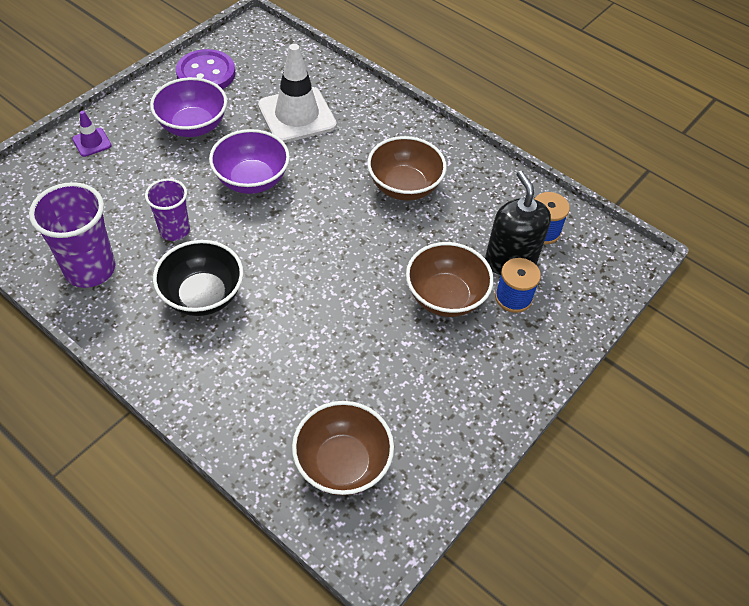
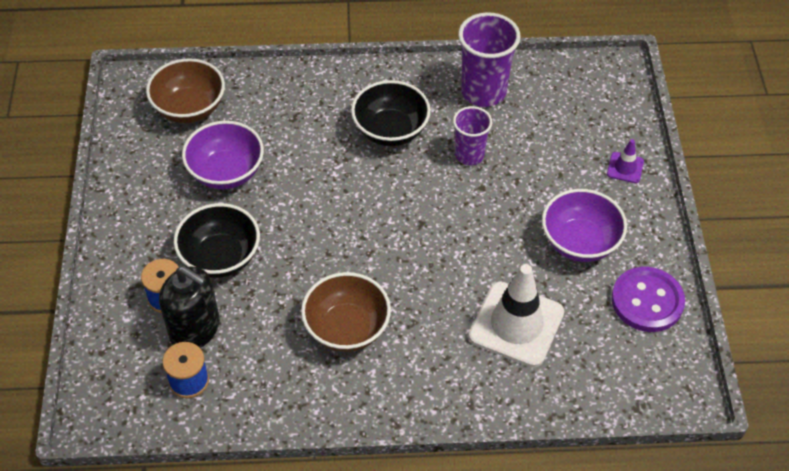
camera: 140 degrees right, 0 degrees up
(252, 180) = (471, 234): purple bowl -> purple bowl (226, 172)
(445, 297) = (220, 257): brown bowl -> black bowl

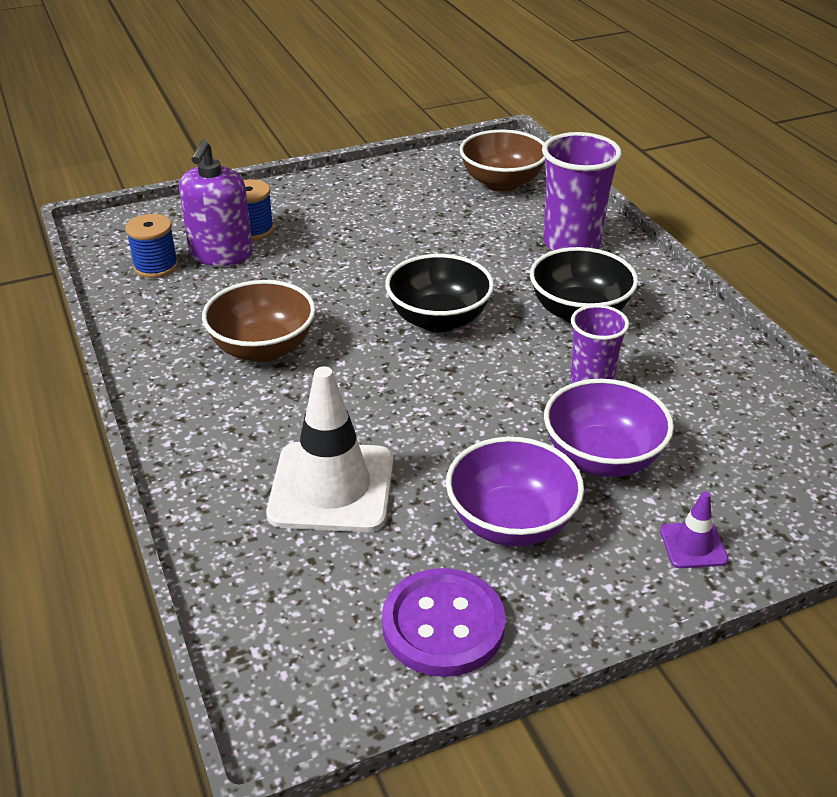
camera: 70 degrees right, 15 degrees down
(195, 329) = (221, 254): black soap dispenser -> purple soap dispenser
(220, 257) = (319, 246): black bowl -> black bowl (439, 320)
(226, 172) = (433, 223): purple bowl -> purple bowl (602, 458)
(483, 92) = (711, 371): purple cup -> purple cup (571, 244)

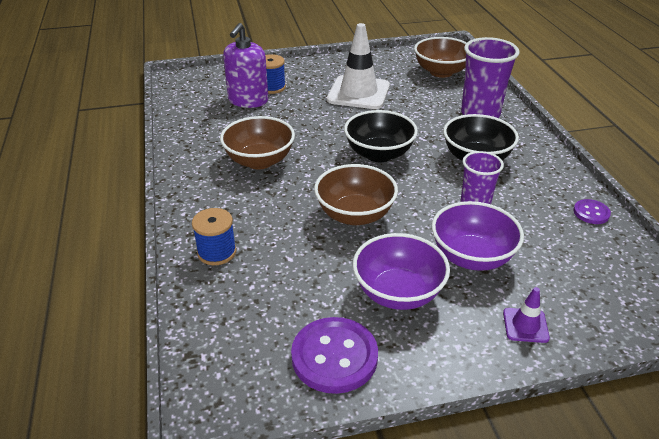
camera: 10 degrees right, 0 degrees up
(156, 266) = (205, 104): blue spool -> blue spool (217, 252)
(331, 487) = (281, 254): white traffic cone -> white traffic cone (358, 93)
(424, 415) = (355, 215): none -> brown bowl
(751, 375) = (591, 213): none -> purple button

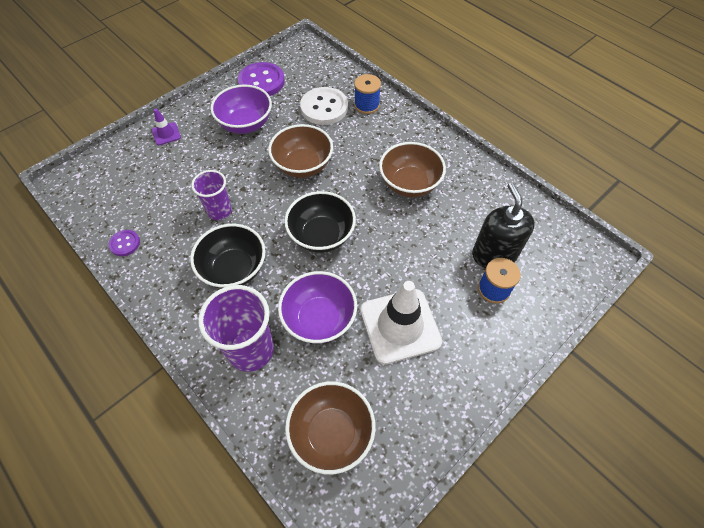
camera: 150 degrees right, 20 degrees up
(248, 100) = (494, 255): purple soap dispenser -> black soap dispenser
(274, 272) = (324, 107): none -> white button
(472, 257) = (209, 165): purple bowl -> purple bowl (319, 319)

